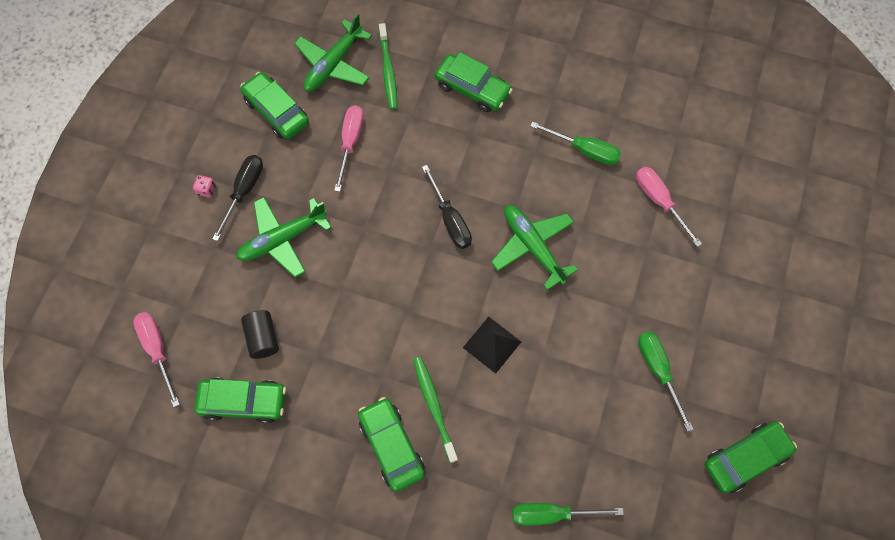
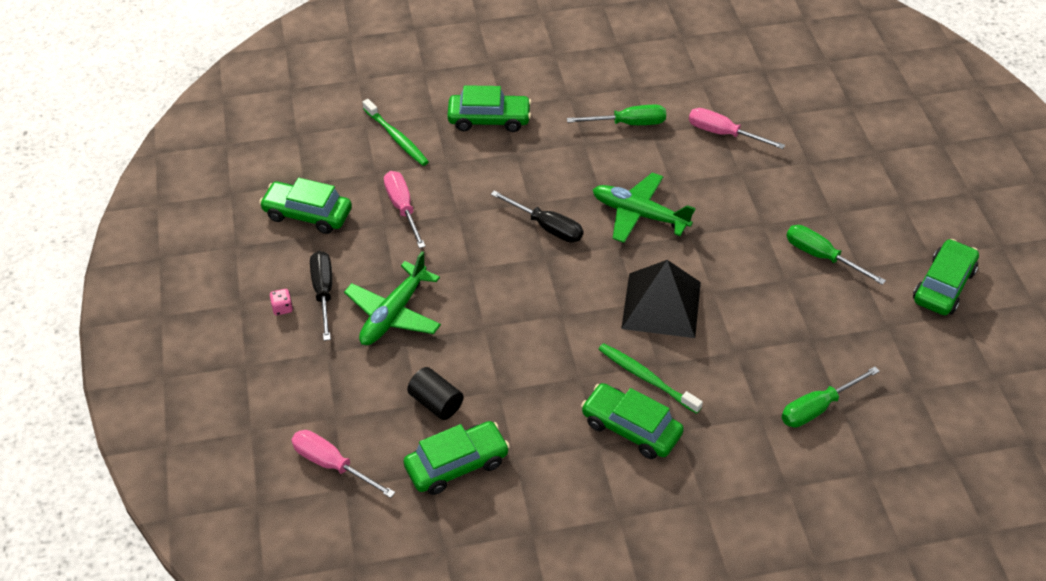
camera: 30 degrees left, 20 degrees down
(333, 65) = (338, 154): green plane -> none
(492, 344) = (661, 305): black pyramid -> black pyramid, size x1.59

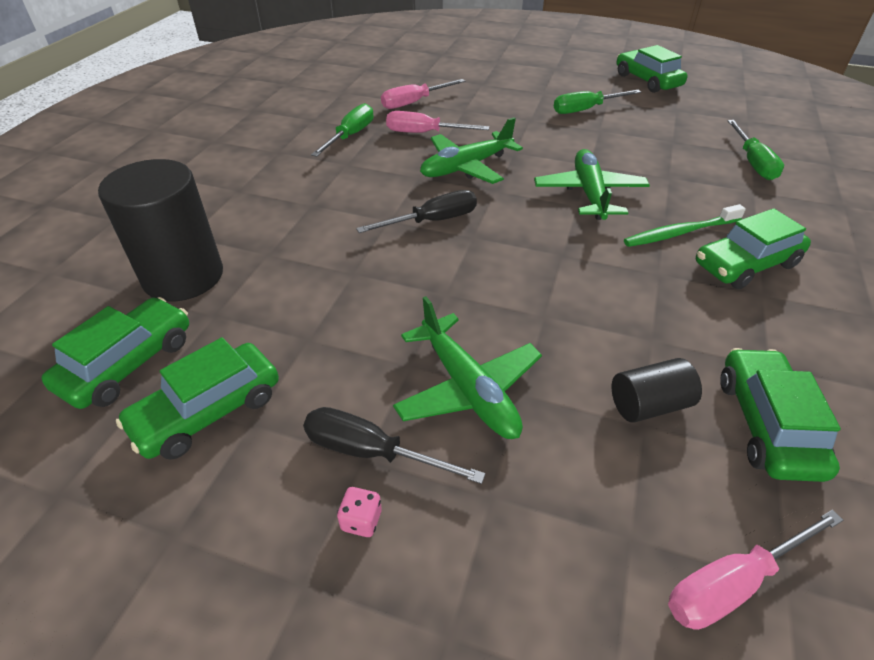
camera: 60 degrees left, 5 degrees down
(397, 138) = (183, 276): green toothbrush -> black cylinder
(402, 208) = (298, 313): pink screwdriver -> pink screwdriver (424, 133)
(489, 119) = (244, 204): green car -> green car (128, 363)
(661, 305) = (589, 193): black pyramid -> green plane

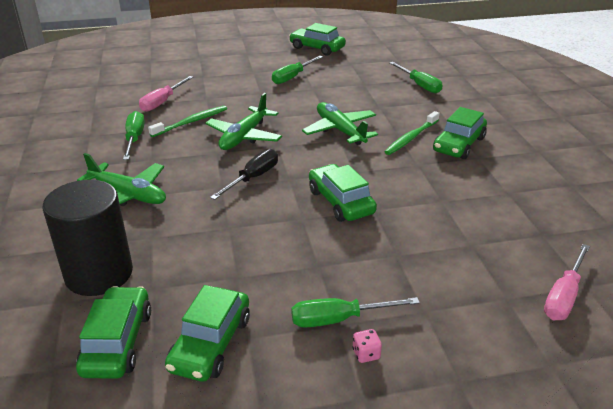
camera: 30 degrees left, 10 degrees down
(371, 452) = (339, 319): black screwdriver -> green screwdriver
(424, 133) = (191, 122): pink screwdriver -> green toothbrush
(468, 389) = (364, 264): green plane -> green plane (128, 195)
(649, 405) = (466, 234): black cylinder -> none
(766, 424) = (527, 221): green car -> green car (340, 202)

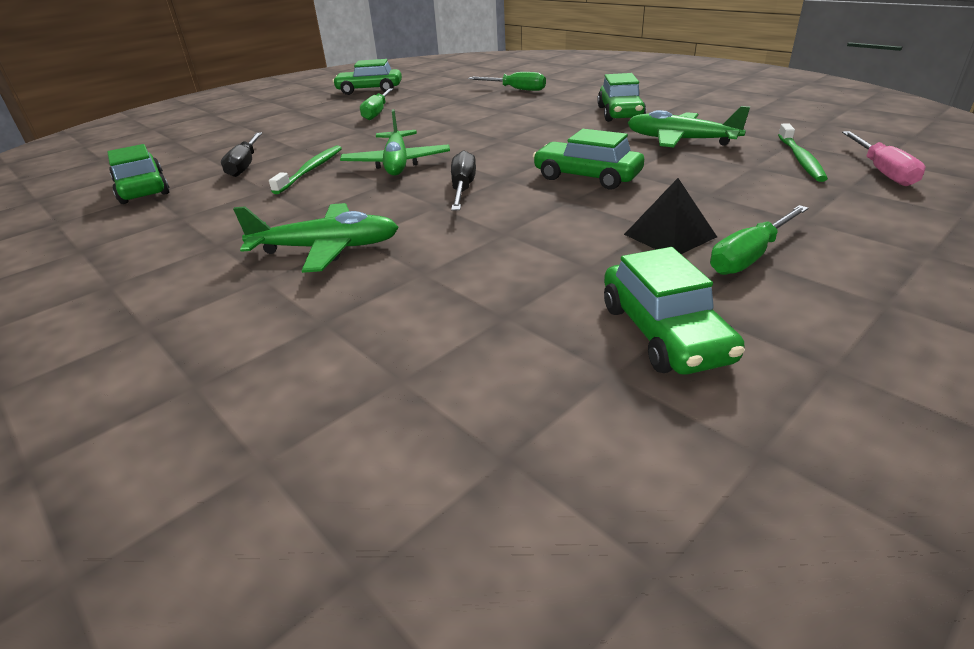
camera: 30 degrees left, 0 degrees up
(99, 274) = (408, 332): black cylinder -> none
(117, 342) = (550, 385): green car -> green car (143, 189)
(134, 139) = (255, 202): green screwdriver -> none
(162, 102) = (245, 165): pink screwdriver -> black screwdriver
(317, 278) = (670, 235): none -> black pyramid
(340, 130) = (494, 133): green plane -> green plane (680, 140)
(366, 354) = (823, 270): pink dice -> none
(411, 138) = (570, 120): green toothbrush -> green toothbrush (800, 159)

